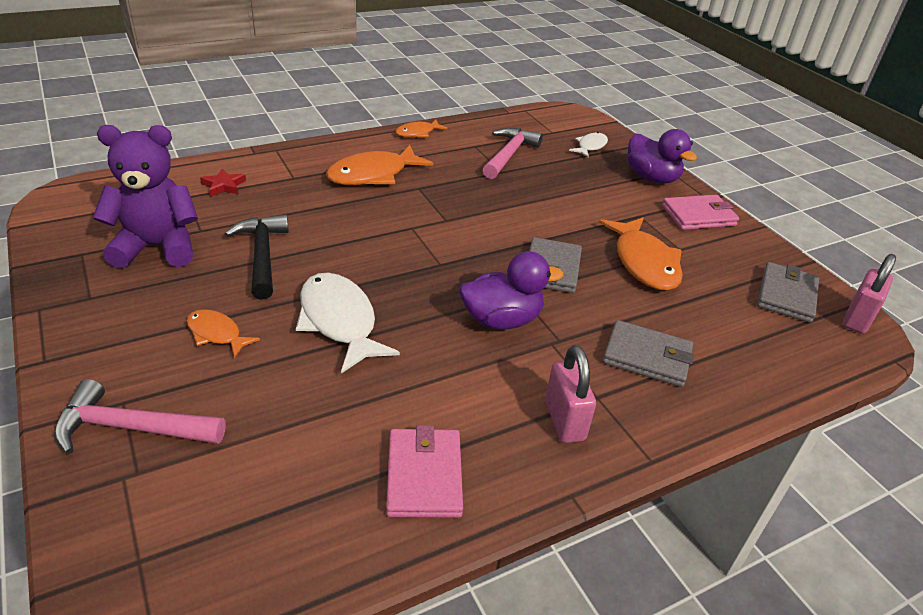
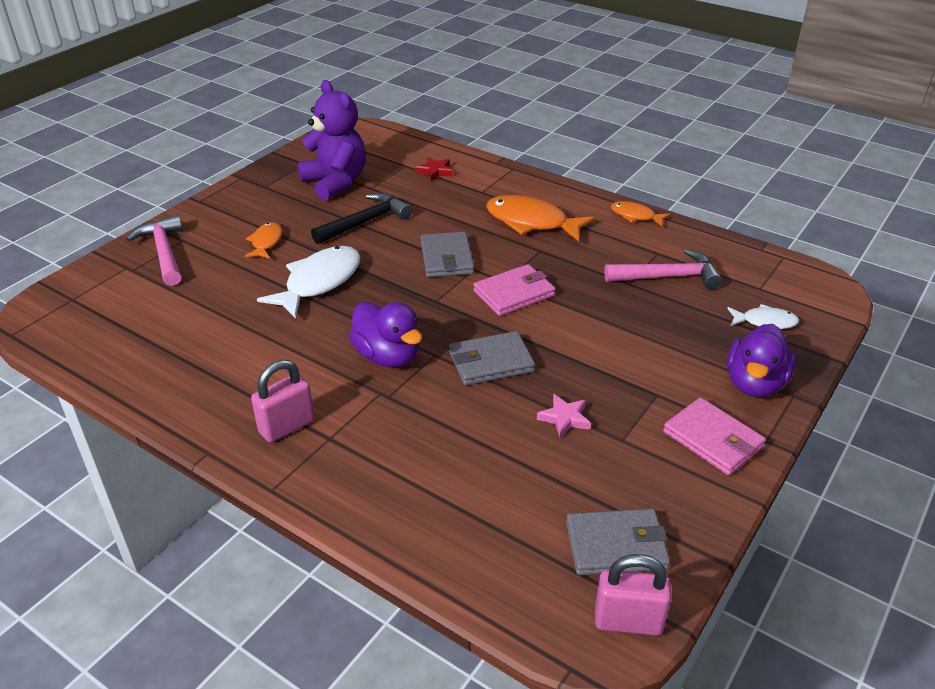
camera: 65 degrees right, 0 degrees up
(424, 475) = (188, 375): pink wallet -> pink wallet (514, 293)
(644, 262) = (565, 418): orange fish -> pink star
(647, 357) = (407, 456): grey wallet -> grey wallet (446, 258)

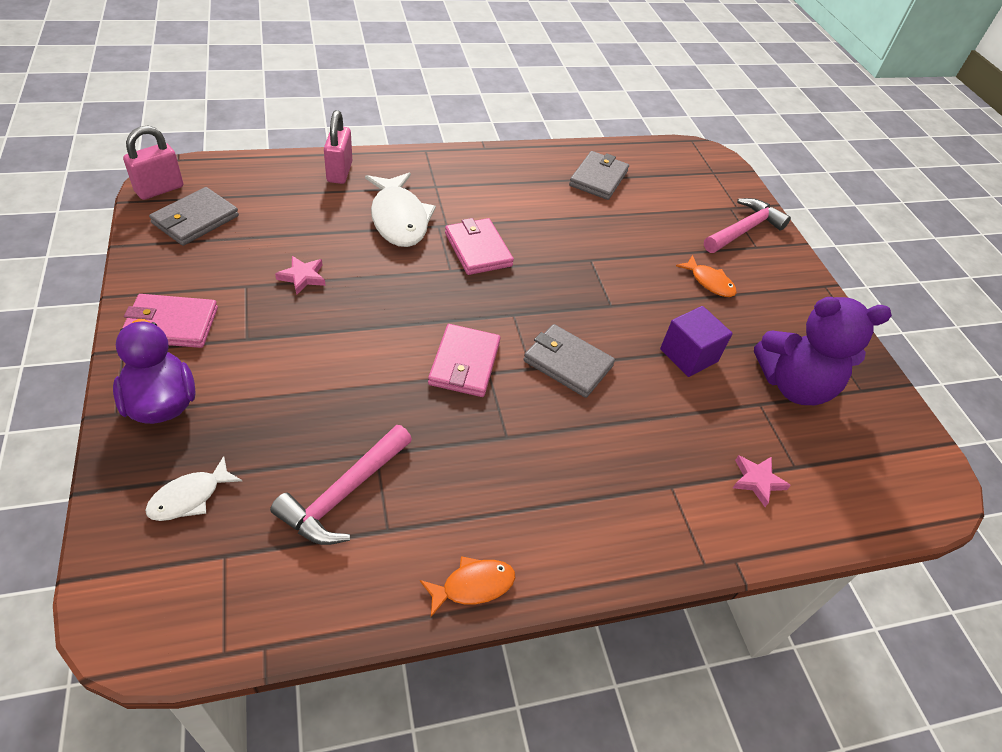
camera: 125 degrees right, 10 degrees up
(164, 252) = (743, 230): pink hammer -> pink hammer turned 60 degrees counterclockwise
(286, 426) = (467, 178): pink padlock -> pink padlock (339, 172)
(319, 282) = (613, 274): white fish -> white fish (399, 219)
(365, 222) = (688, 355): black hammer -> purple cube
(388, 356) = (478, 249): purple duck -> pink wallet
(435, 171) = (757, 481): red star -> pink star
(491, 362) = (404, 288): grey wallet -> grey wallet (598, 178)
(531, 222) = (563, 474): orange fish -> none

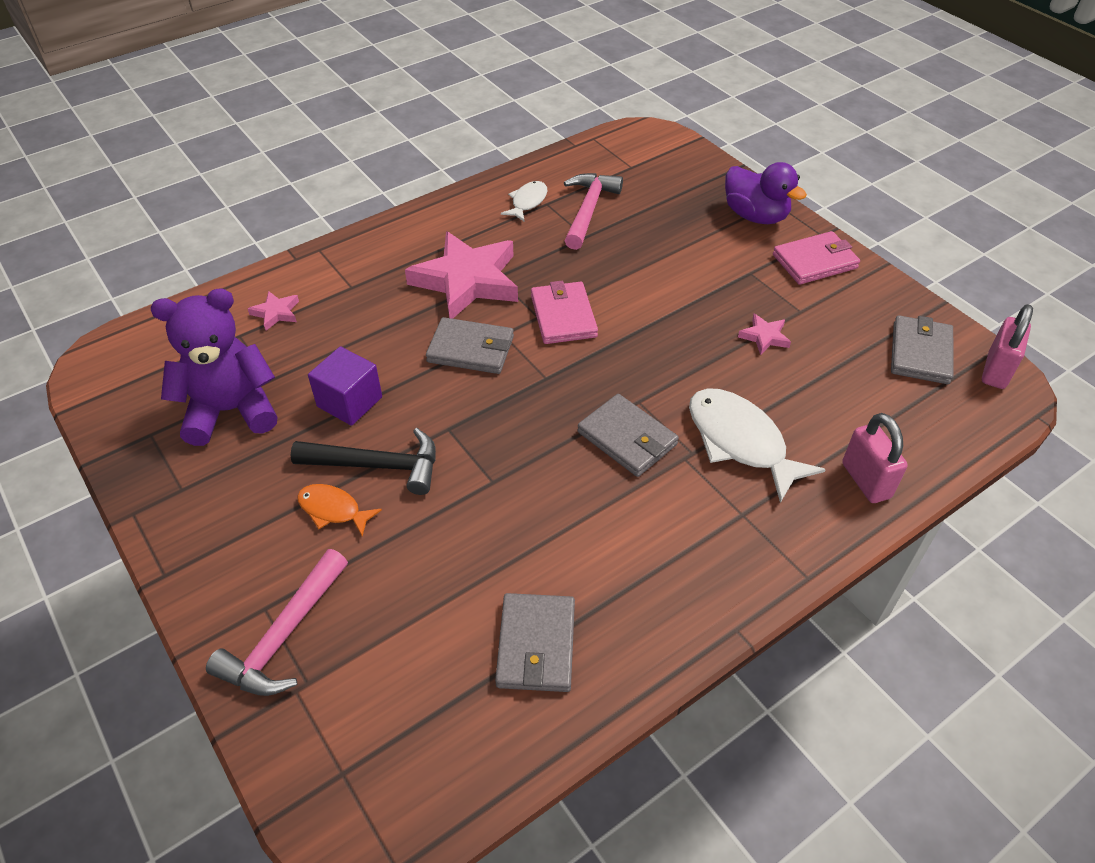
camera: 165 degrees right, 0 degrees up
(190, 497) = (679, 181): white fish -> white fish (527, 202)
(473, 586) = (476, 195): orange fish -> none
(478, 249) = (627, 438): pink wallet -> grey wallet
(541, 443) = (467, 281): none -> pink star
(673, 299) = (377, 465): none -> black hammer

